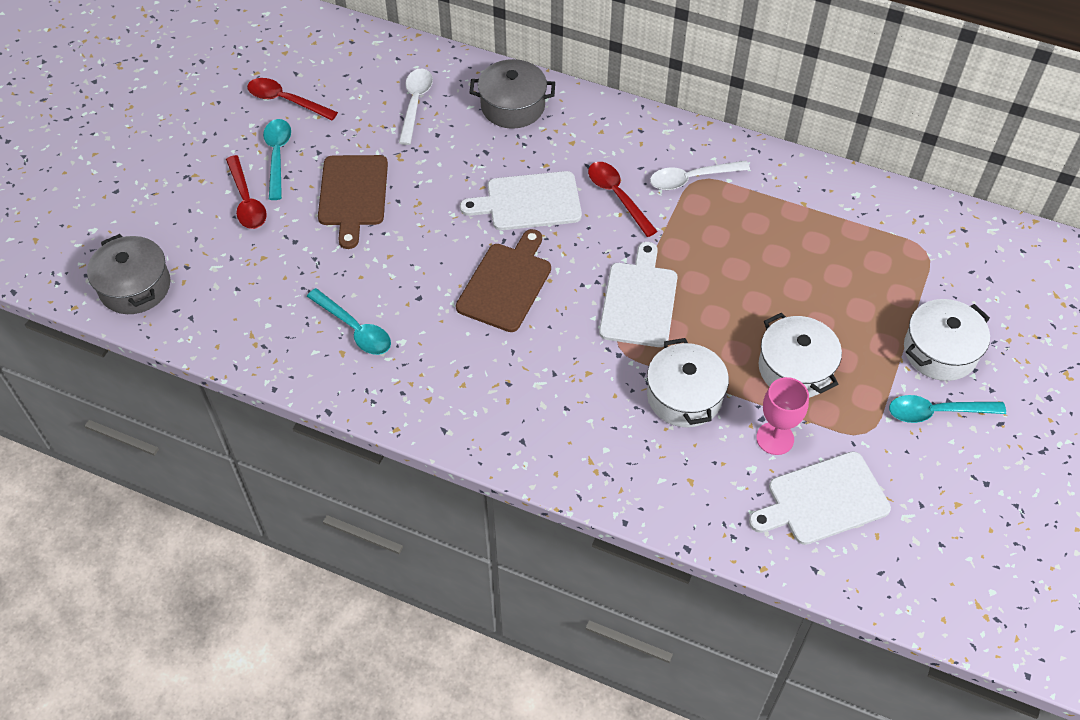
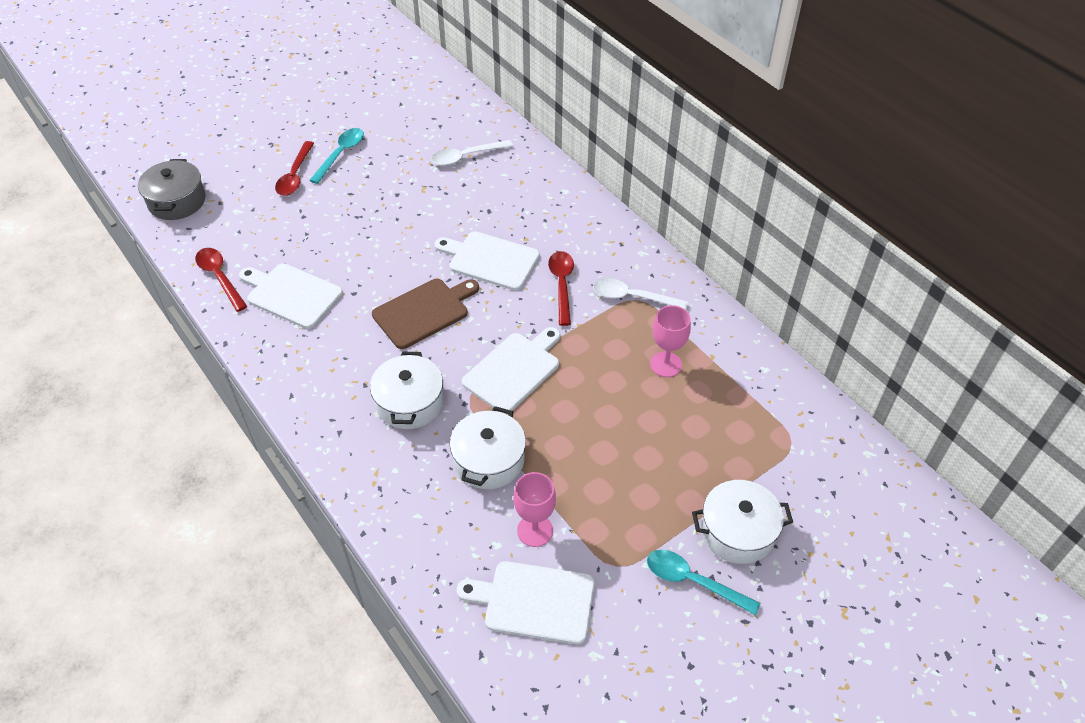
camera: 30 degrees right, 5 degrees down
(286, 101) = (378, 119): red spoon -> red spoon (220, 277)
(353, 195) = (369, 201): brown cutting board -> none
(355, 329) = (291, 294): turquoise spoon -> white cutting board
(415, 103) = (466, 157): white spoon -> white spoon turned 150 degrees counterclockwise
(512, 106) = (536, 187): grey pot -> none
(770, 230) = (666, 364): none -> pink goblet
(795, 368) = (597, 483): white pot -> white pot (409, 402)

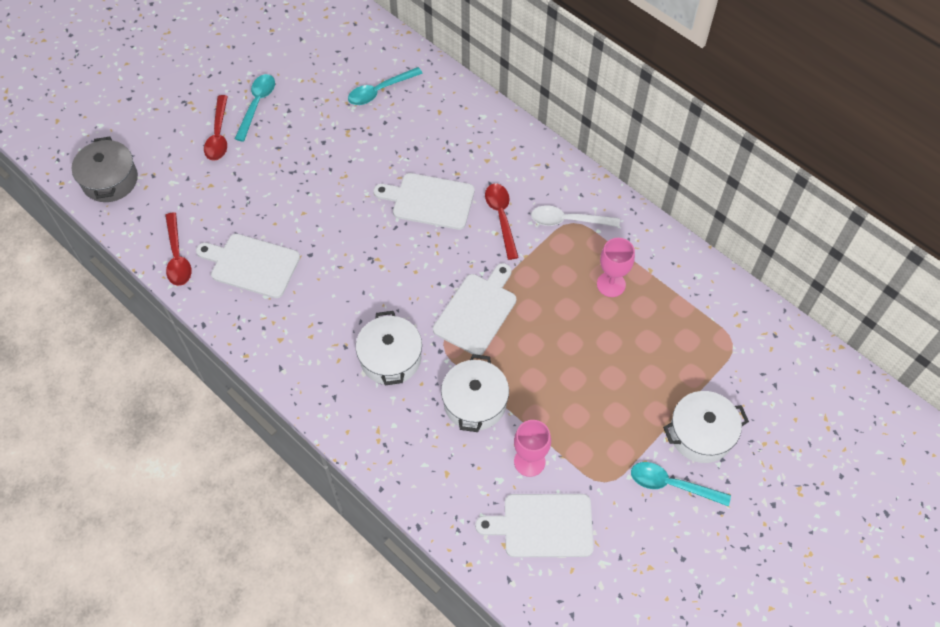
camera: 10 degrees left, 10 degrees up
(220, 277) = (177, 257): red spoon -> red spoon turned 150 degrees counterclockwise
(424, 311) = (381, 264): brown cutting board -> none
(466, 157) = (380, 91): white spoon -> turquoise spoon

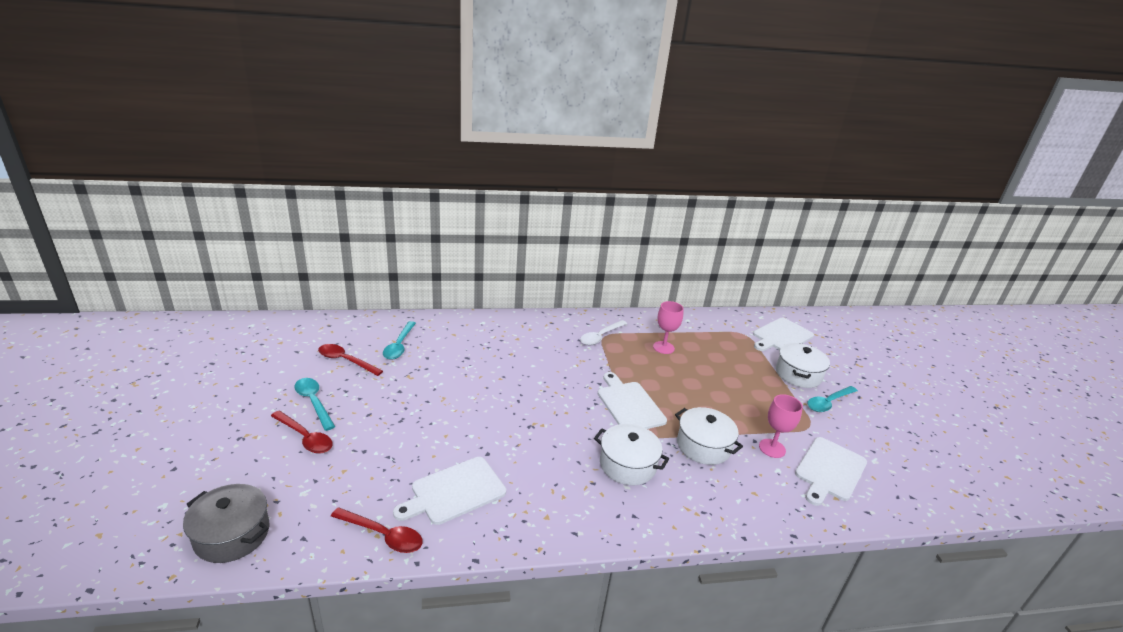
camera: 55 degrees left, 30 degrees down
(429, 201) = (517, 375): white cutting board -> white cutting board (781, 336)
(501, 217) = (567, 356): red spoon -> red spoon (345, 361)

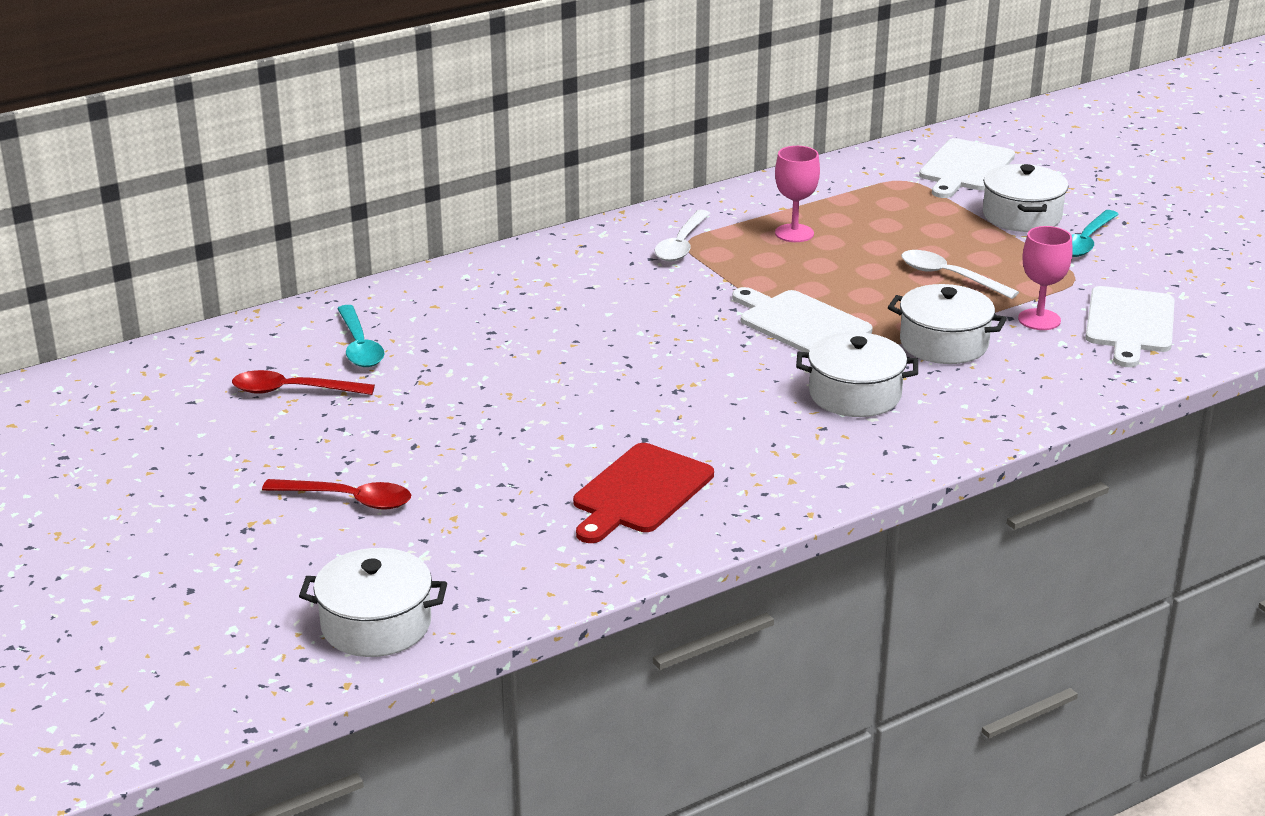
camera: 20 degrees left, 0 degrees up
(232, 534) = (376, 625): grey pot -> white pot
(313, 402) = (307, 456): turquoise spoon -> none
(383, 535) = (588, 563): red spoon -> none
(454, 492) = (640, 492): white cutting board -> red cutting board
(733, 401) = (949, 276): none -> white spoon

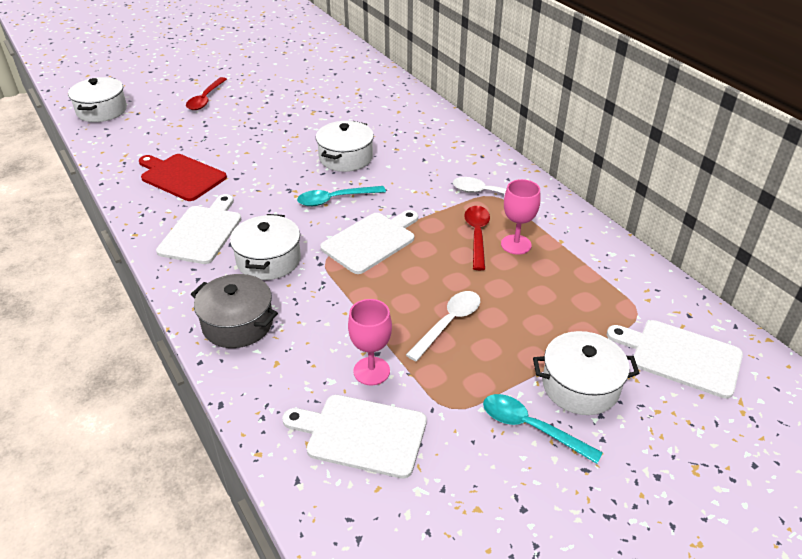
camera: 90 degrees right, 10 degrees up
(292, 391) = (310, 80): red spoon -> red spoon (477, 235)
(359, 346) = (353, 93): turquoise spoon -> turquoise spoon (335, 199)
(797, 454) = (202, 232): none -> white cutting board
(944, 343) = (335, 309): white pot -> white pot (346, 158)
(988, 407) = (237, 324): none -> grey pot

